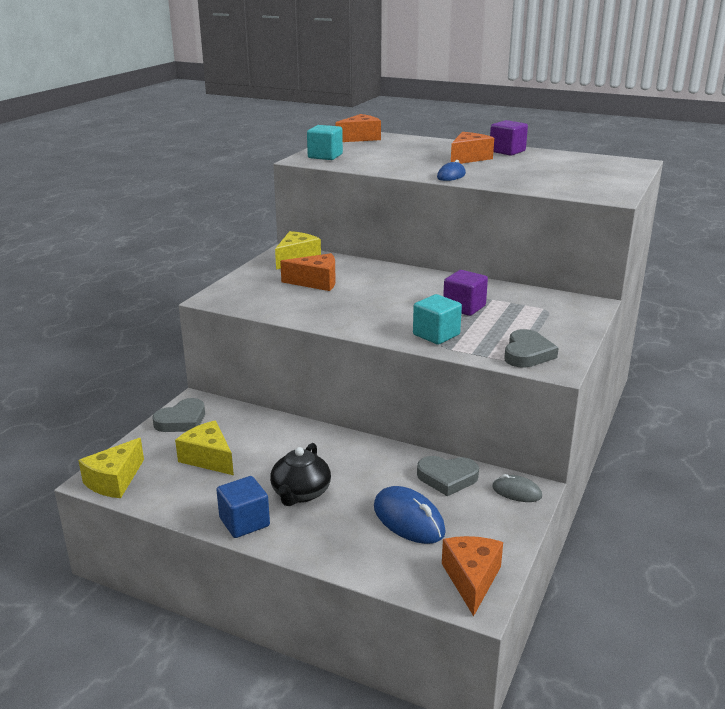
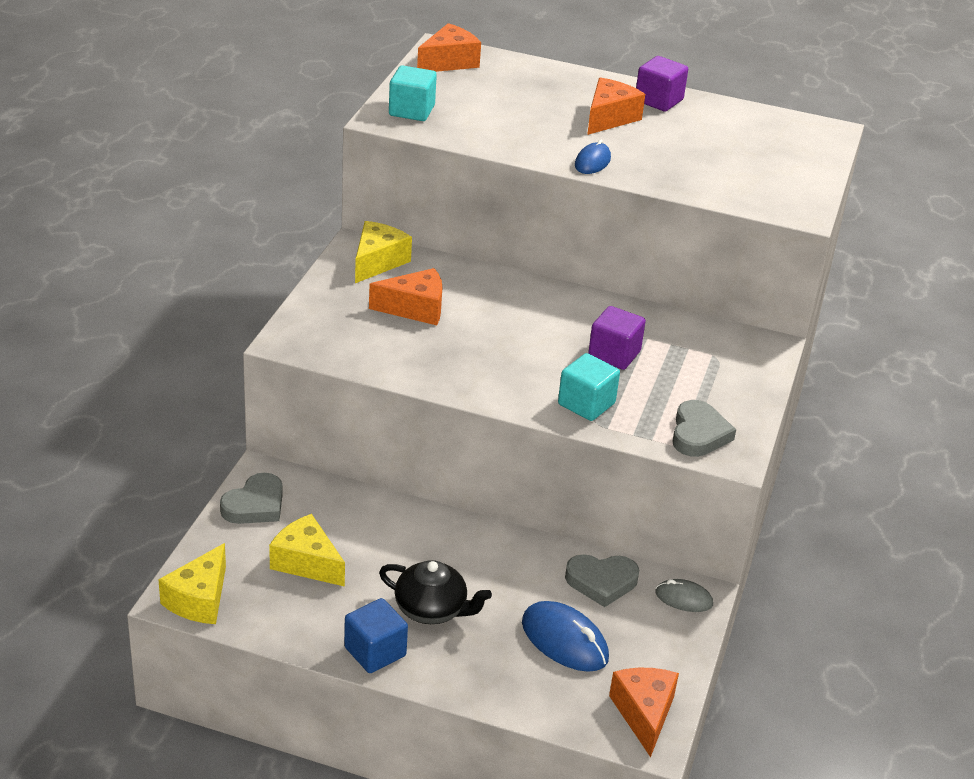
camera: 10 degrees left, 10 degrees up
(300, 493) = (432, 609): black teapot -> black teapot turned 75 degrees counterclockwise

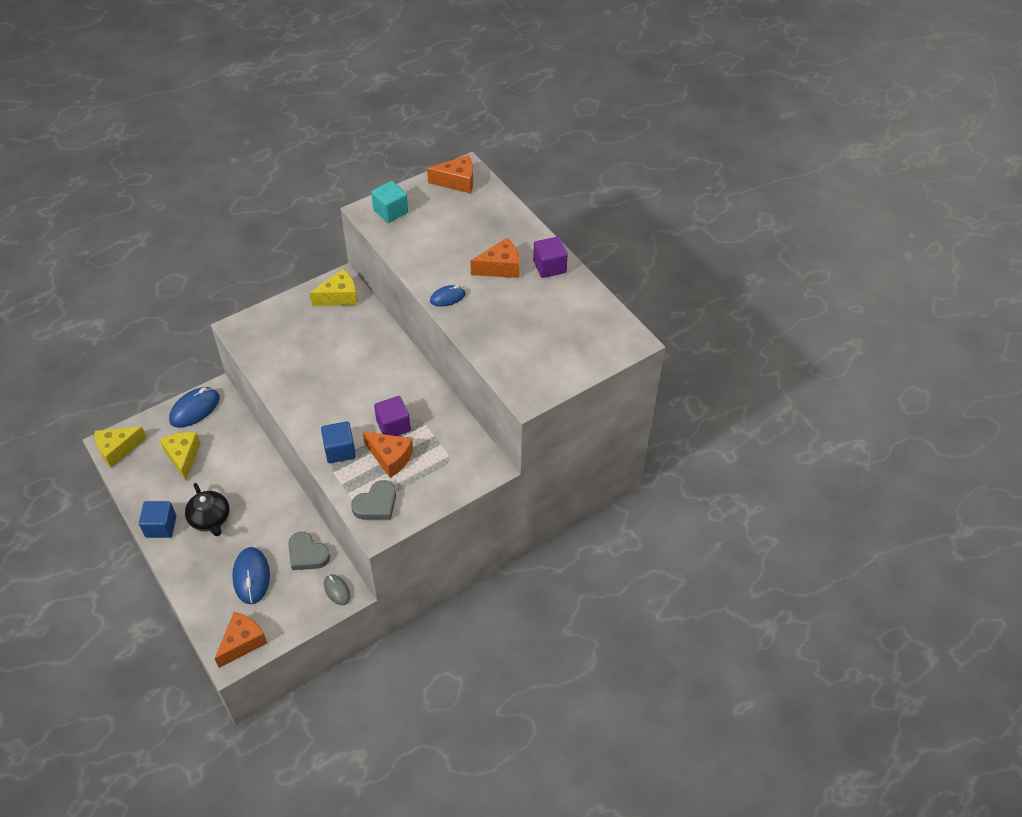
camera: 40 degrees right, 15 degrees up
(255, 505) = (195, 409): grey heart -> blue mouse
(415, 309) = (323, 339): orange cheese -> orange cheese (390, 458)
(586, 404) = (340, 450): turquoise cube -> blue cube

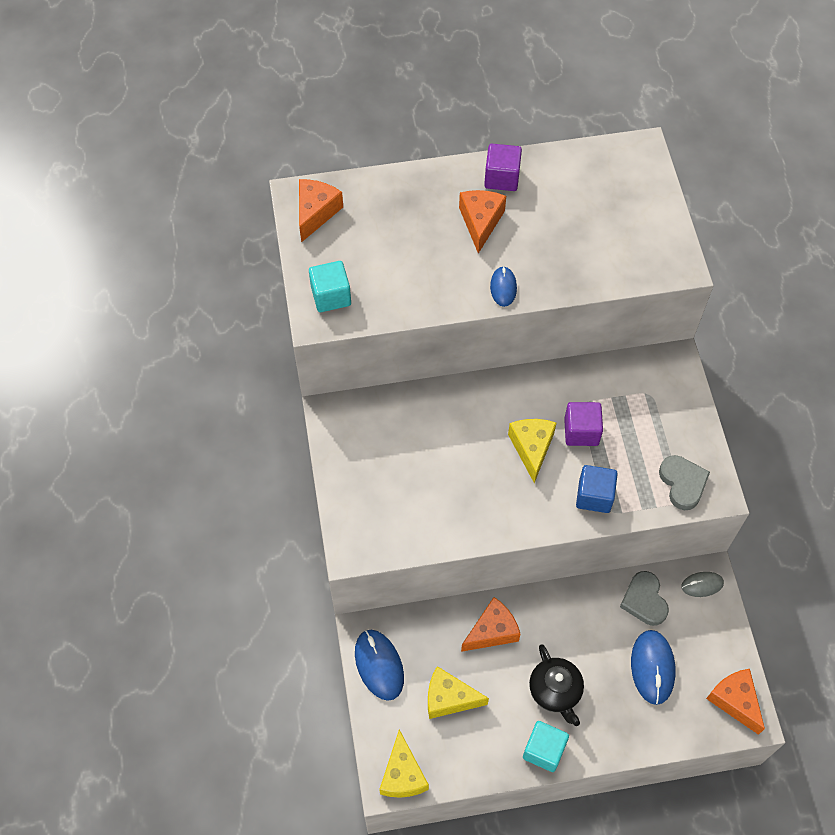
camera: 65 degrees left, 10 degrees up
(161, 526) = (544, 750): blue cube -> turquoise cube
(210, 519) = (555, 691): black teapot -> black teapot turned 75 degrees clockwise
(251, 577) = (652, 667): blue mouse -> blue mouse turned 75 degrees clockwise
(307, 554) = (644, 600): grey heart -> grey heart turned 105 degrees clockwise
(339, 296) = (356, 423): yellow cheese -> yellow cheese (532, 448)
(390, 458) = (625, 449): orange cheese -> orange cheese (492, 631)

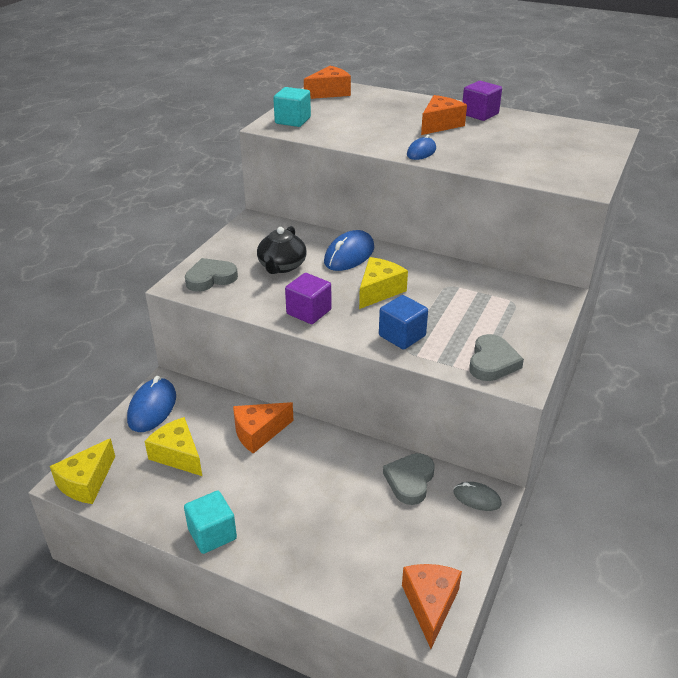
camera: 35 degrees right, 25 degrees down
(371, 524) = (210, 278): none -> grey heart
(492, 631) = (258, 433): orange cheese -> orange cheese turned 150 degrees clockwise
(555, 691) = (267, 499): black teapot -> black teapot (281, 266)
(581, 431) = (431, 298): purple cube -> purple cube (309, 312)
(652, 667) = (371, 532): blue mouse -> blue mouse (349, 255)

